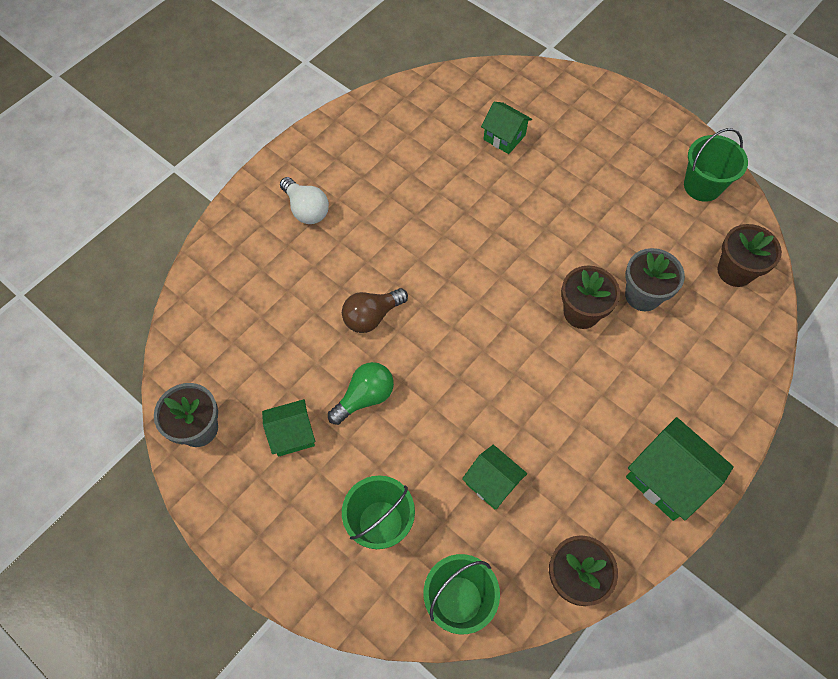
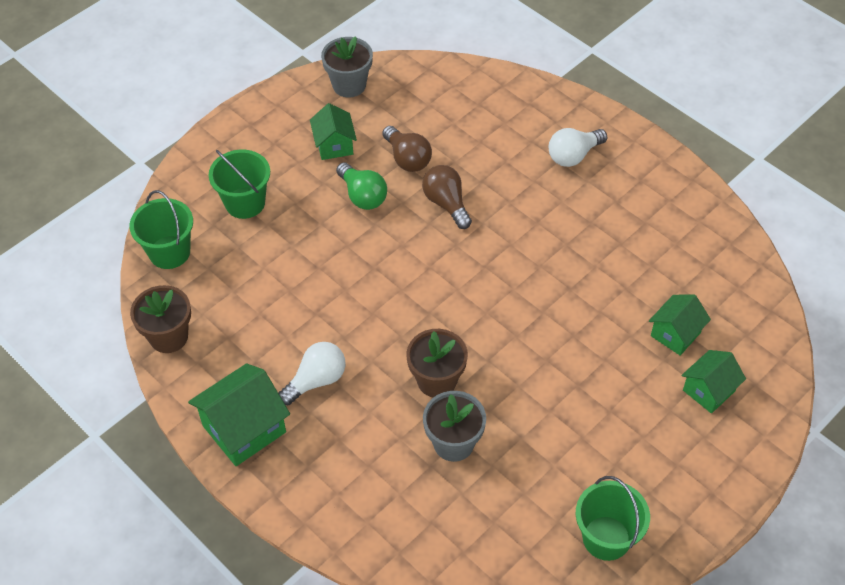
camera: 95 degrees right, 10 degrees down
(312, 357) = (407, 159): none -> brown light bulb
(492, 483) = (265, 285): green house -> green house (709, 390)
(600, 417) = (316, 380): none -> white light bulb
(735, 271) = (479, 548): brown flower pot -> none

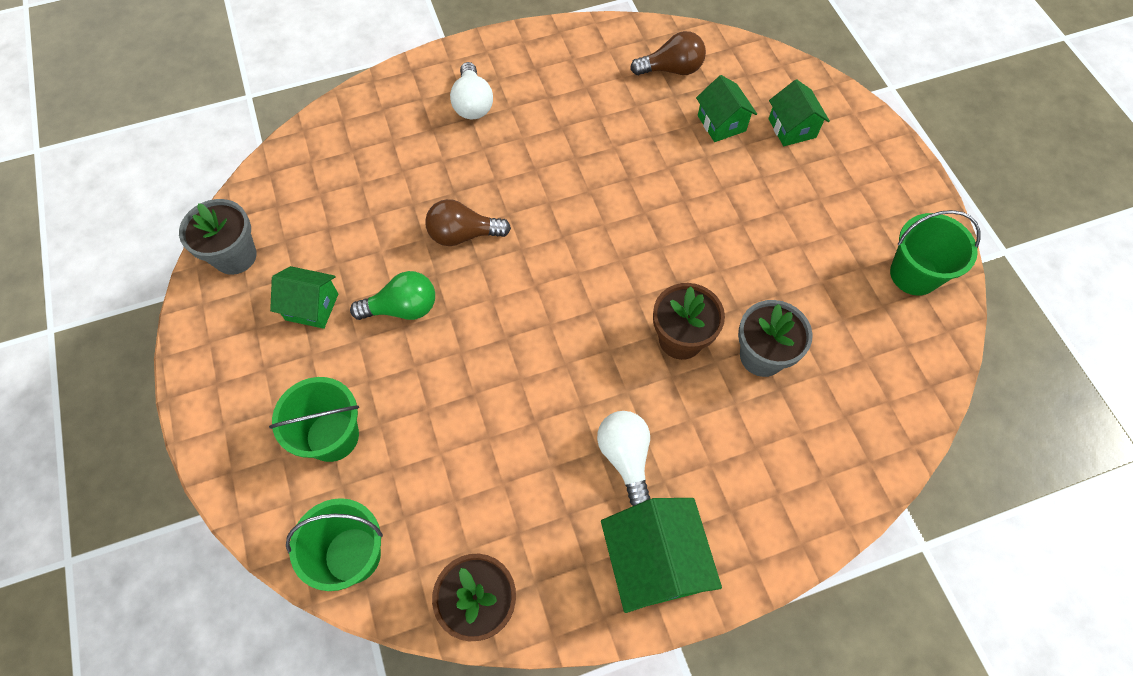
camera: 65 degrees left, 10 degrees up
(407, 159) = (380, 244): brown light bulb -> brown light bulb (671, 69)

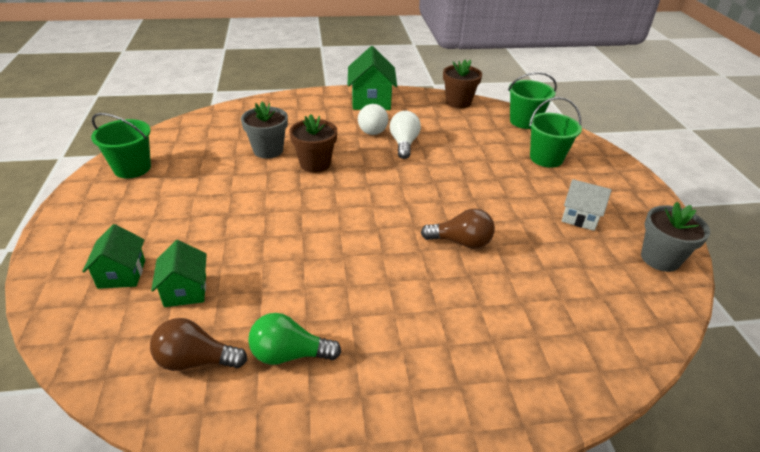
camera: 170 degrees left, 25 degrees down
(312, 307) = (580, 217): green house -> white house
(402, 308) = (509, 206): green light bulb -> green light bulb (289, 354)
(472, 103) = (445, 361): white light bulb -> white light bulb (404, 144)

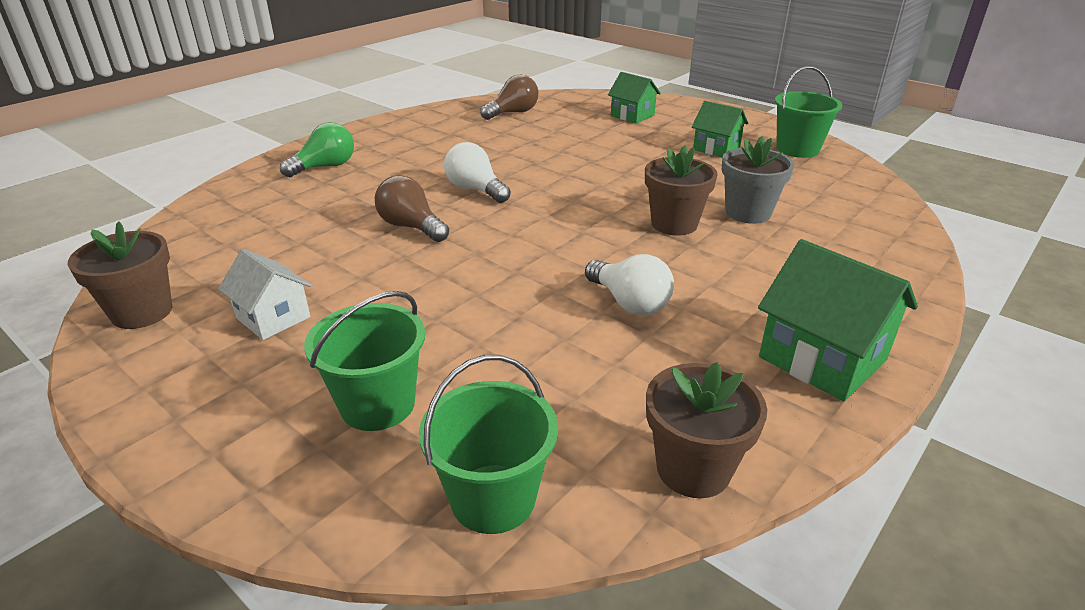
camera: 140 degrees right, 5 degrees down
(185, 290) = (578, 125): green house -> green house (716, 148)
(289, 354) = (464, 131): green light bulb -> green light bulb (325, 167)
(372, 129) = (711, 303): white light bulb -> white light bulb (475, 190)
(461, 242) = (411, 227): brown light bulb -> brown light bulb turned 75 degrees clockwise
(580, 217) = (273, 317): white house -> white house turned 60 degrees clockwise
(660, 258) = (142, 312): grey flower pot -> brown flower pot

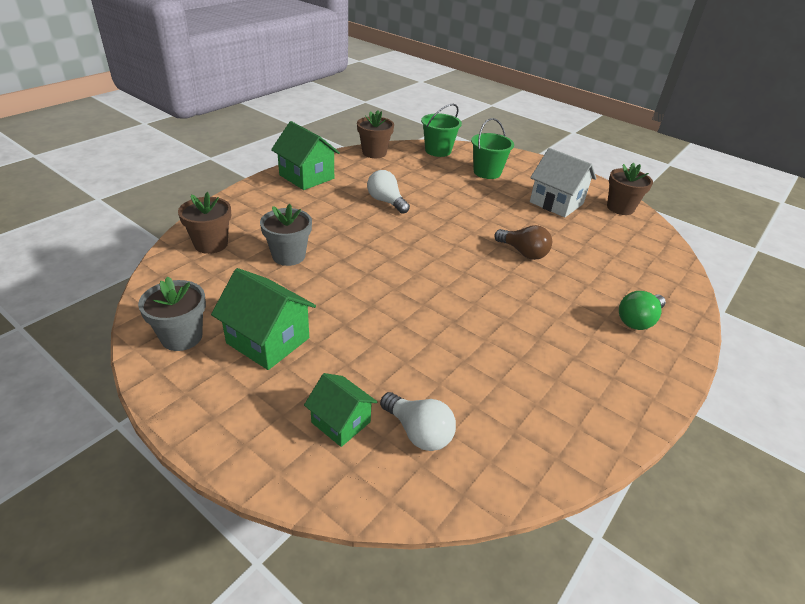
camera: 175 degrees right, 5 degrees up
(273, 317) = (556, 203): white house -> white house, size x1.58
(475, 190) = (494, 287): white light bulb -> white light bulb (418, 432)
(513, 113) = (500, 433): brown light bulb -> none
(674, 224) = (346, 248): brown flower pot -> brown flower pot (211, 244)
(716, 148) = (268, 340): green house -> green house, size x1.58
(797, 149) = (182, 337): green bucket -> grey flower pot

